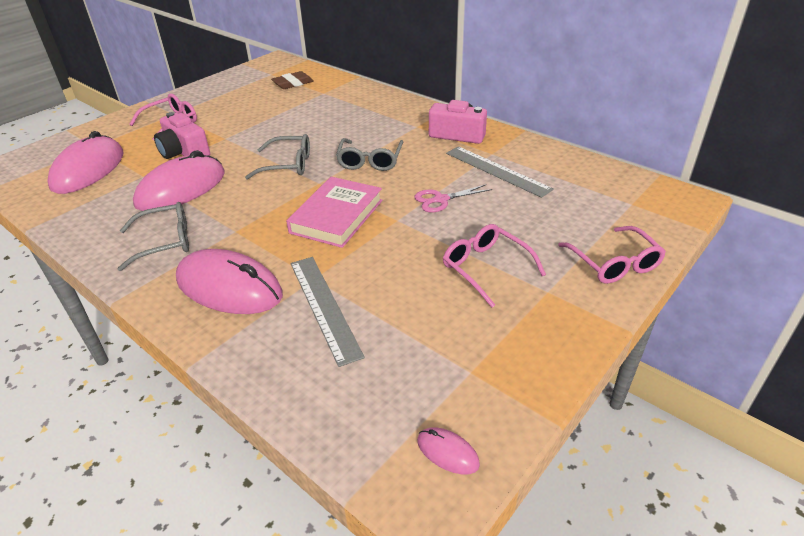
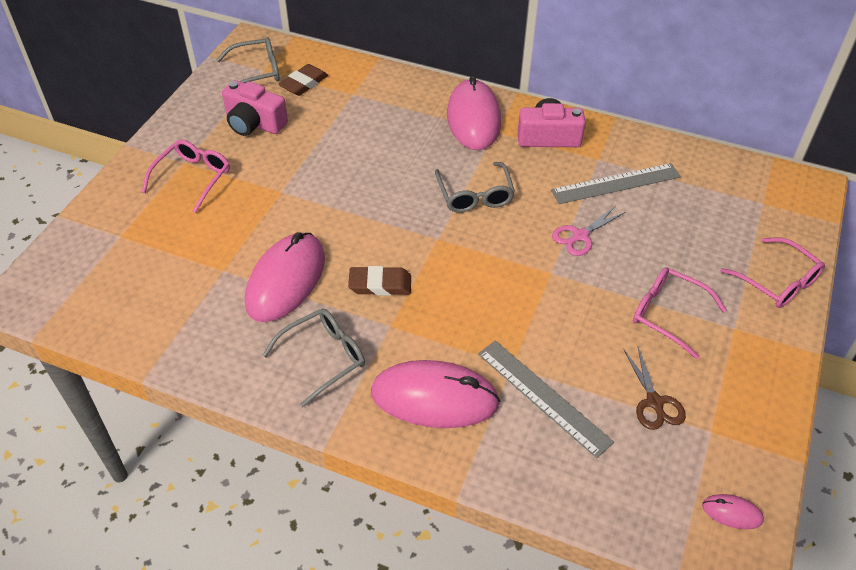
camera: 20 degrees left, 10 degrees up
(88, 170) = (146, 275): pink mouse -> pink mouse (473, 119)
(184, 152) = (247, 224): pink camera -> pink camera (254, 123)
(249, 203) = (380, 284): none -> brown eraser
(287, 165) = (385, 219): grey glasses -> grey glasses (256, 72)
(337, 216) = (486, 282): pink book -> none
(427, 334) = (654, 402): none -> brown scissors
(497, 171) = (616, 183): grey ruler -> grey ruler turned 45 degrees counterclockwise

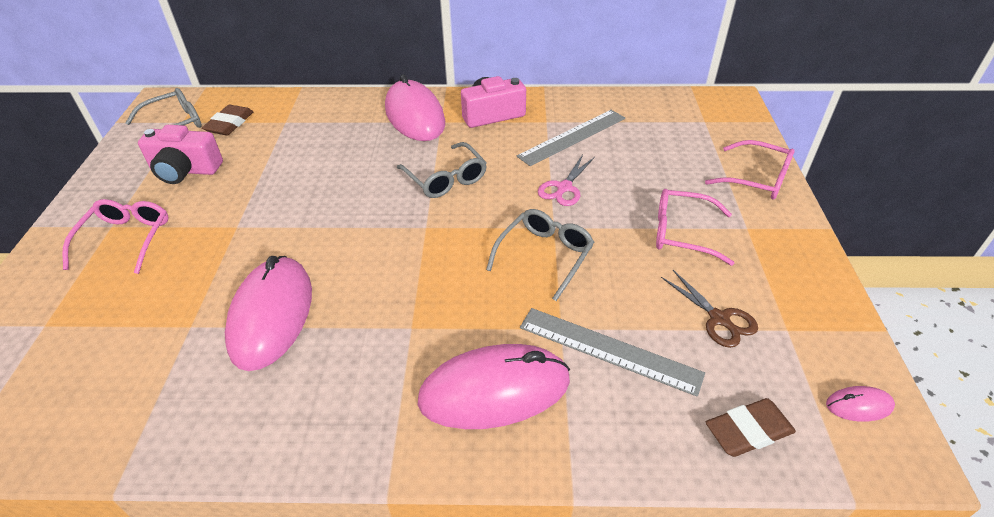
camera: 20 degrees left, 5 degrees down
(323, 358) = (346, 388): grey glasses -> grey glasses (544, 256)
(380, 284) = (382, 288): brown eraser -> brown eraser (748, 431)

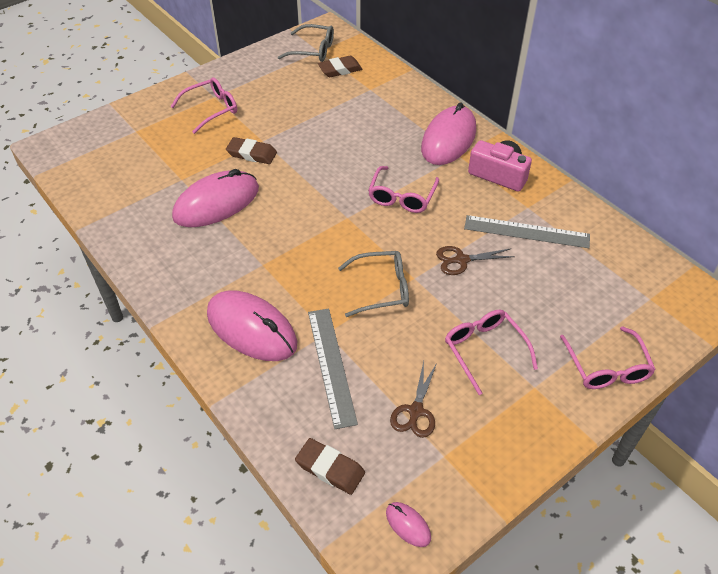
camera: 50 degrees right, 5 degrees up
(185, 170) = (282, 86): pink camera -> none
(242, 245) = (252, 154): none -> brown eraser
(445, 178) = (402, 196): grey glasses -> pink glasses
(564, 188) = (461, 260): pink scissors -> brown scissors

